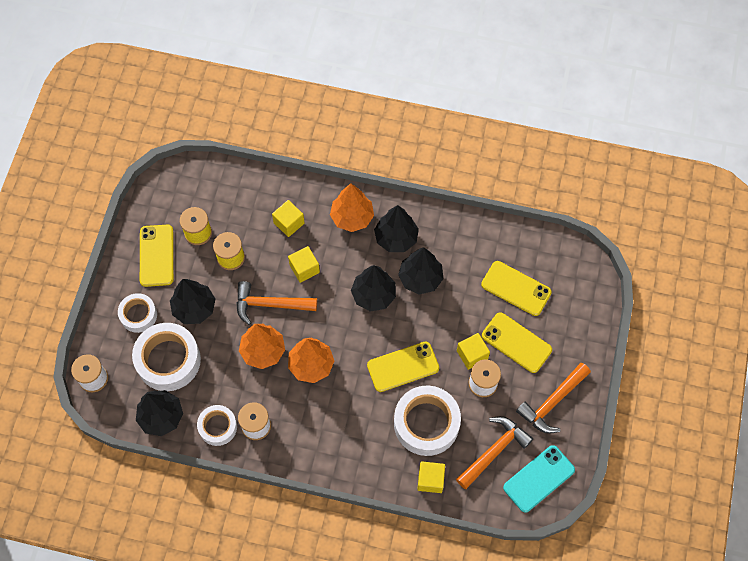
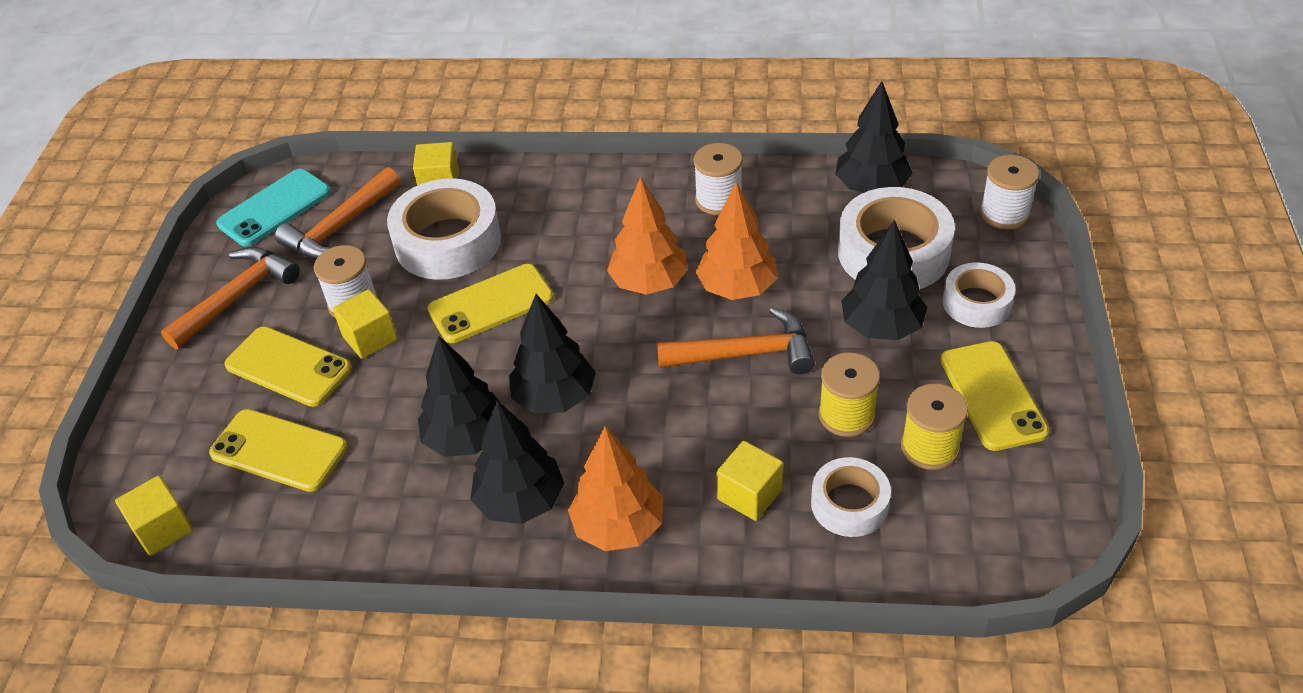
camera: 175 degrees right, 20 degrees down
(218, 427) = (778, 190): white tape -> white tape (849, 504)
(304, 268) = (696, 419): yellow cube -> yellow cube (162, 528)

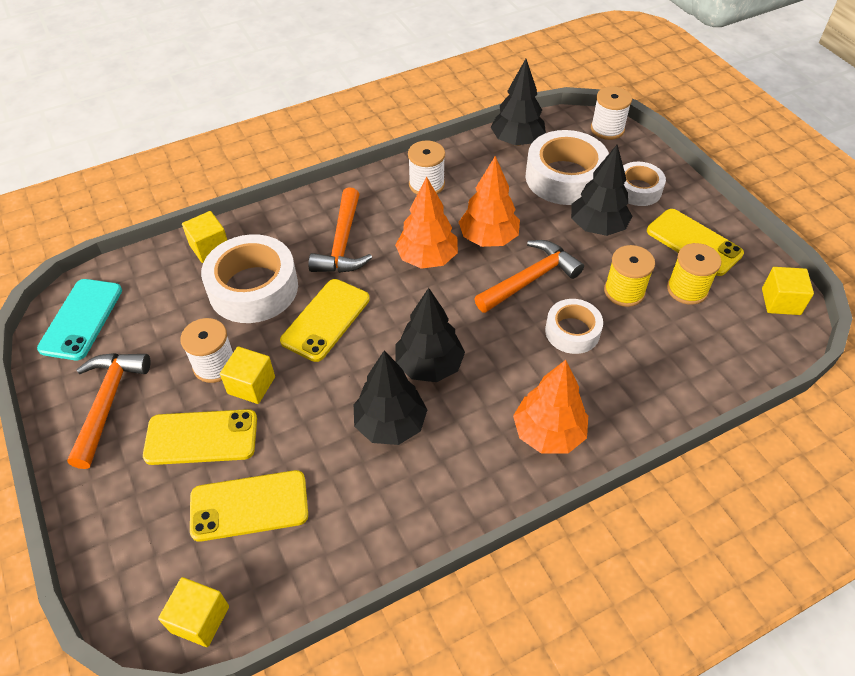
camera: 35 degrees left, 5 degrees up
(340, 227) = (154, 311): orange hammer -> orange hammer (342, 243)
(520, 501) = (468, 450): black tree -> none
(749, 494) = (610, 370): yellow cube -> yellow cube (781, 301)
(849, 504) = (673, 347): white tape -> white tape (572, 331)

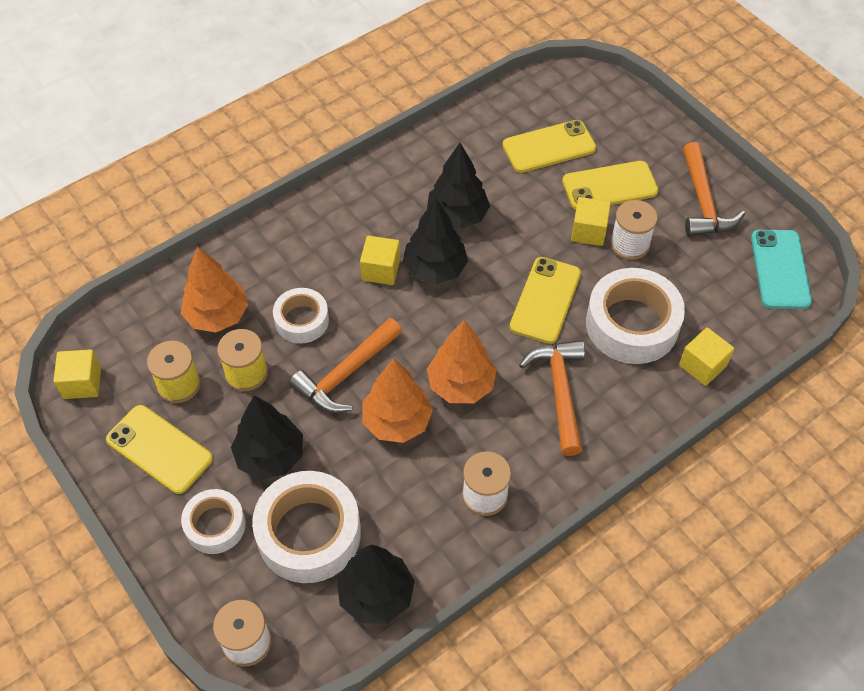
camera: 170 degrees right, 5 degrees up
(200, 619) = (552, 84): yellow cube -> yellow cube (381, 270)
(548, 433) = (323, 226): orange tree -> orange tree (217, 315)

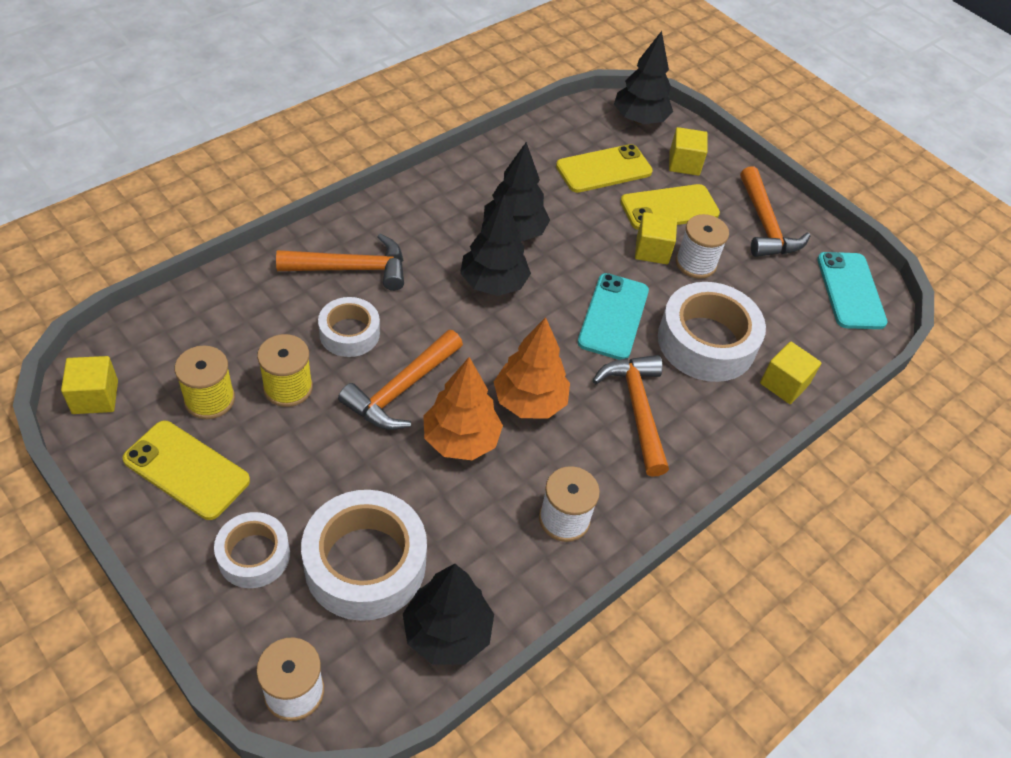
camera: 10 degrees left, 5 degrees down
(217, 315) = (253, 327): orange tree -> none
(270, 456) = (318, 477): black tree -> black tree (639, 120)
(305, 257) = (351, 269): none -> orange hammer
(381, 270) = (434, 283): yellow cube -> yellow cube (684, 163)
(545, 300) = (613, 316): yellow phone -> turquoise phone

